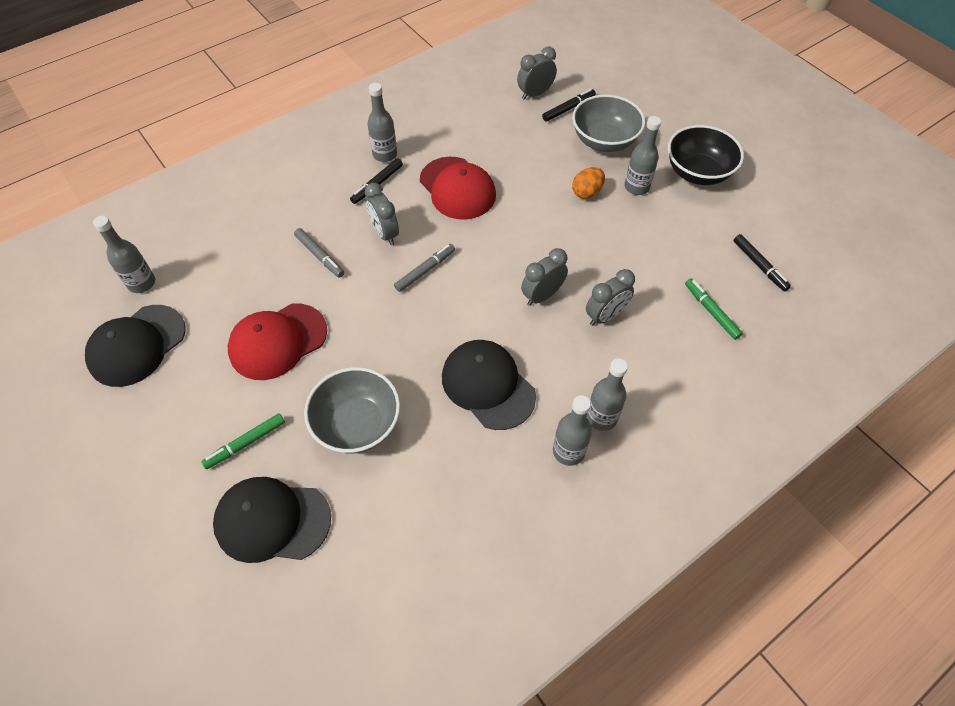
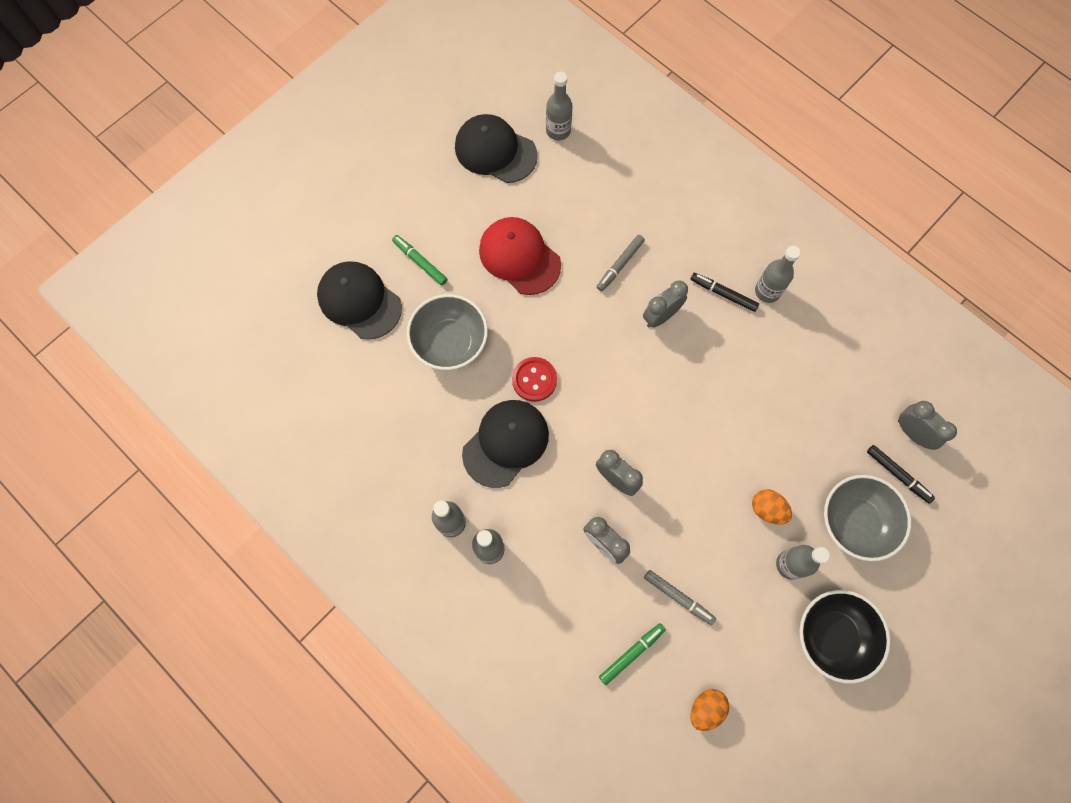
camera: 80 degrees right, 15 degrees up
(272, 520) = (359, 301): black cap -> black cap turned 45 degrees counterclockwise
(423, 349) = (534, 380): none -> red button
(425, 270) = (623, 363): grey marker -> grey marker (678, 597)
(457, 188) = (738, 373): red cap -> none
(759, 265) = (706, 708): black marker -> orange egg

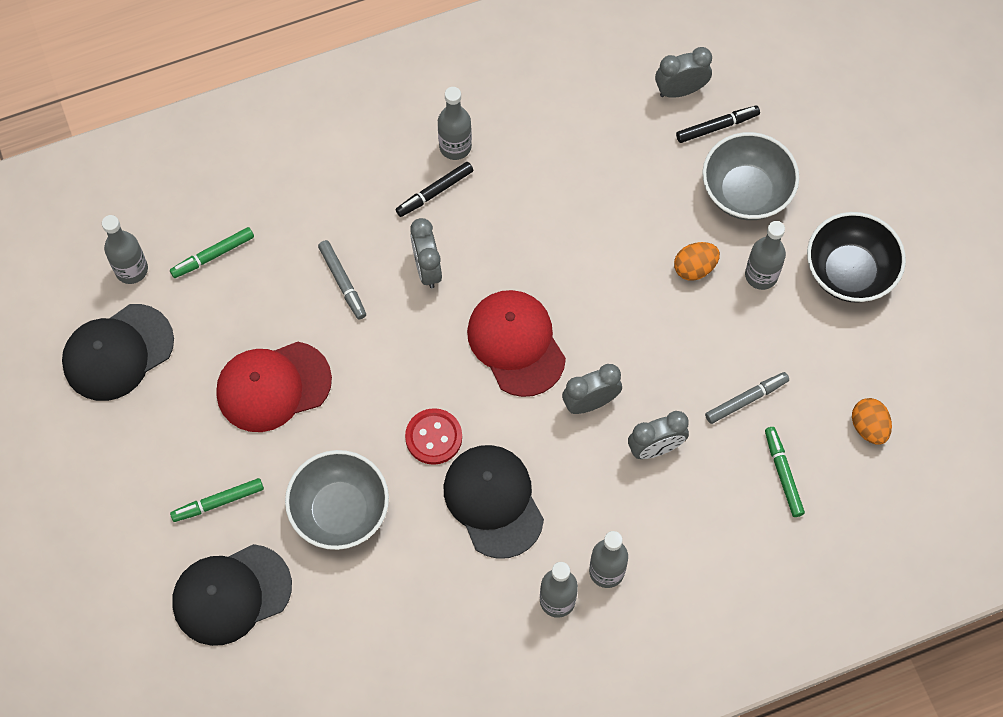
camera: 65 degrees left, 5 degrees down
(595, 174) = (213, 255): none -> green marker
(635, 404) = (516, 343): none -> red cap

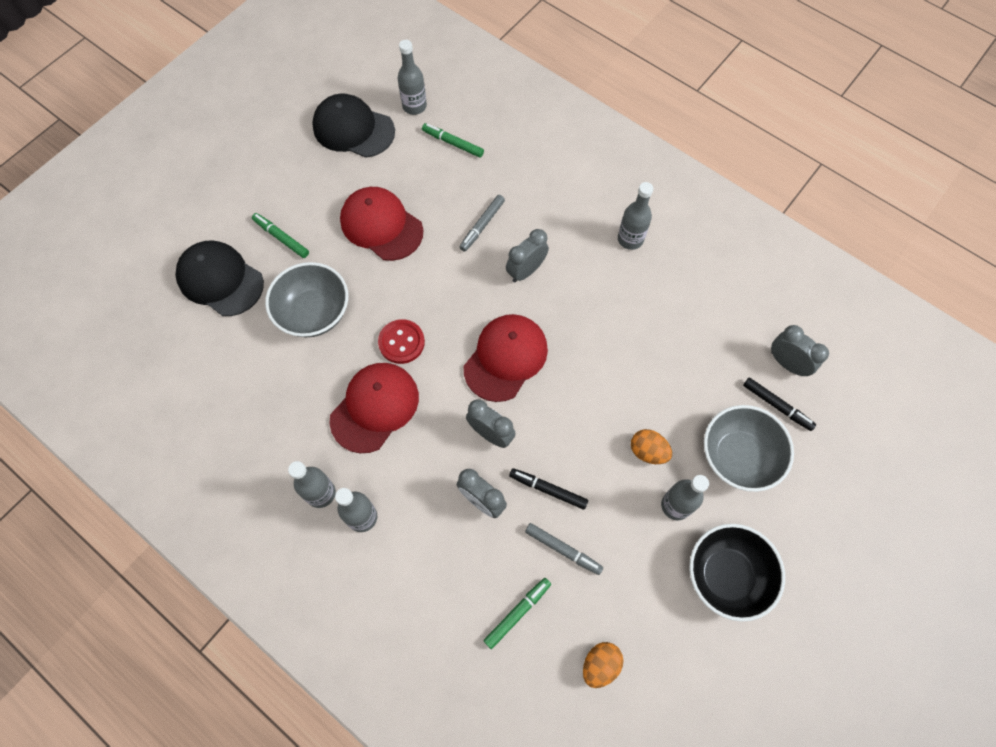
camera: 60 degrees right, 0 degrees up
(435, 192) = (586, 245): black marker -> black marker (548, 490)
(493, 501) = (375, 407): black cap -> red cap

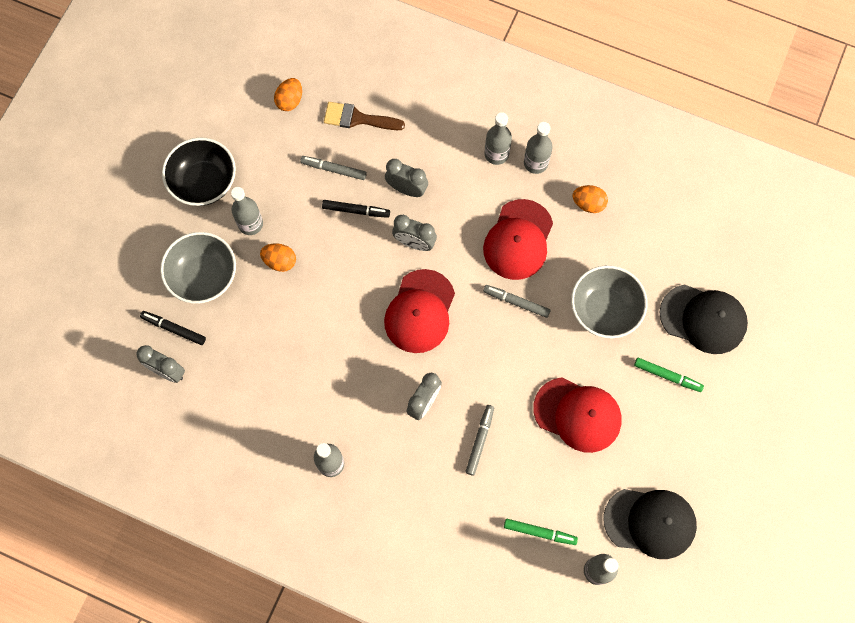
camera: 165 degrees right, 5 degrees up
(281, 428) = (588, 204): none -> orange egg
(401, 342) = (516, 302): red button -> grey marker
(517, 613) = (358, 118): green marker -> brown brush

